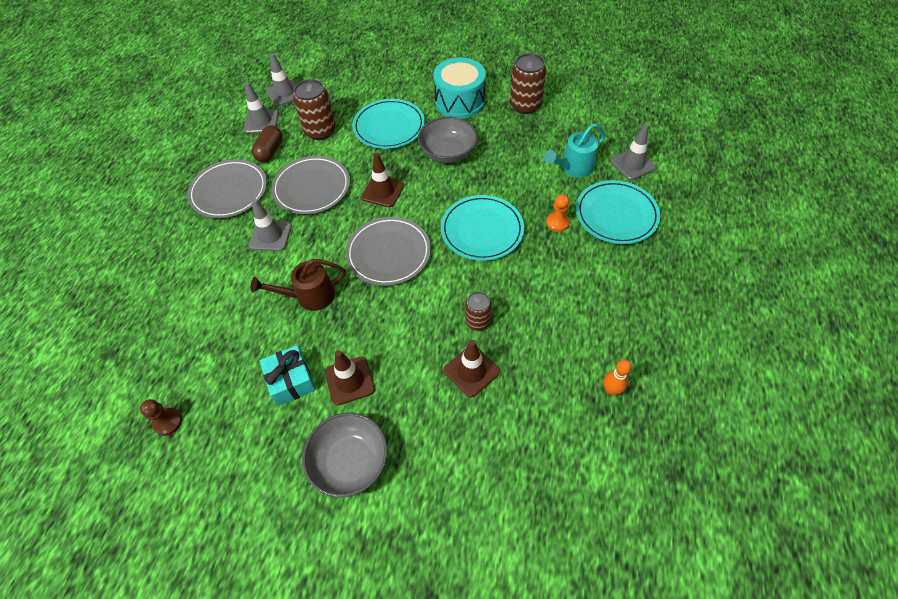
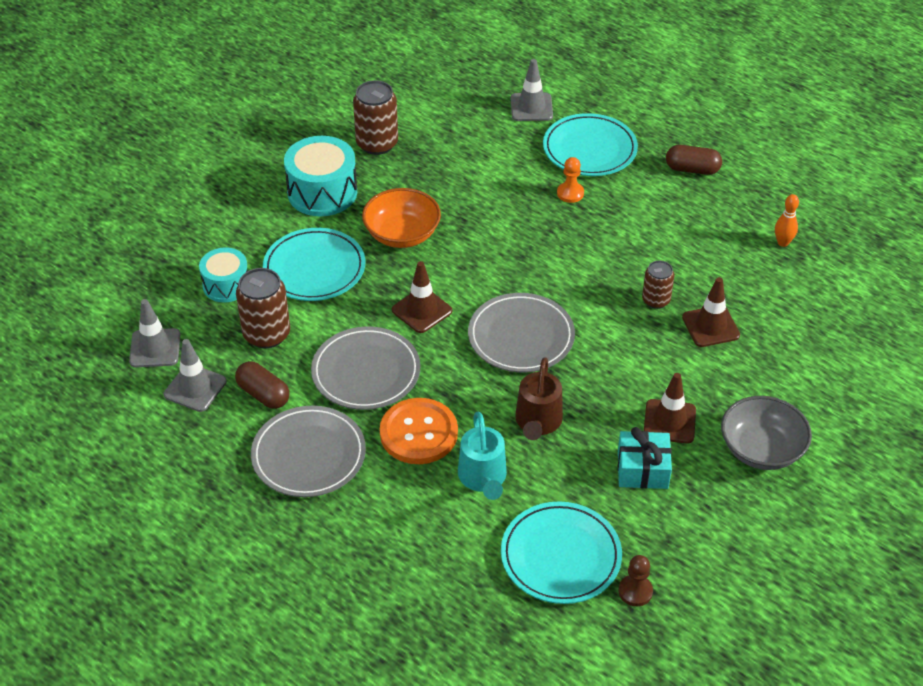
camera: 65 degrees left, 10 degrees down
(270, 235) = (418, 433): grey traffic cone -> orange button
(351, 97) = (226, 285): none -> turquoise drum
(448, 152) = (402, 234): grey bowl -> orange bowl
(482, 230) = (540, 252): turquoise plate -> turquoise plate (560, 556)
(573, 168) = (504, 150): turquoise watering can -> turquoise watering can (483, 478)
(649, 289) = (692, 169): none -> brown capsule

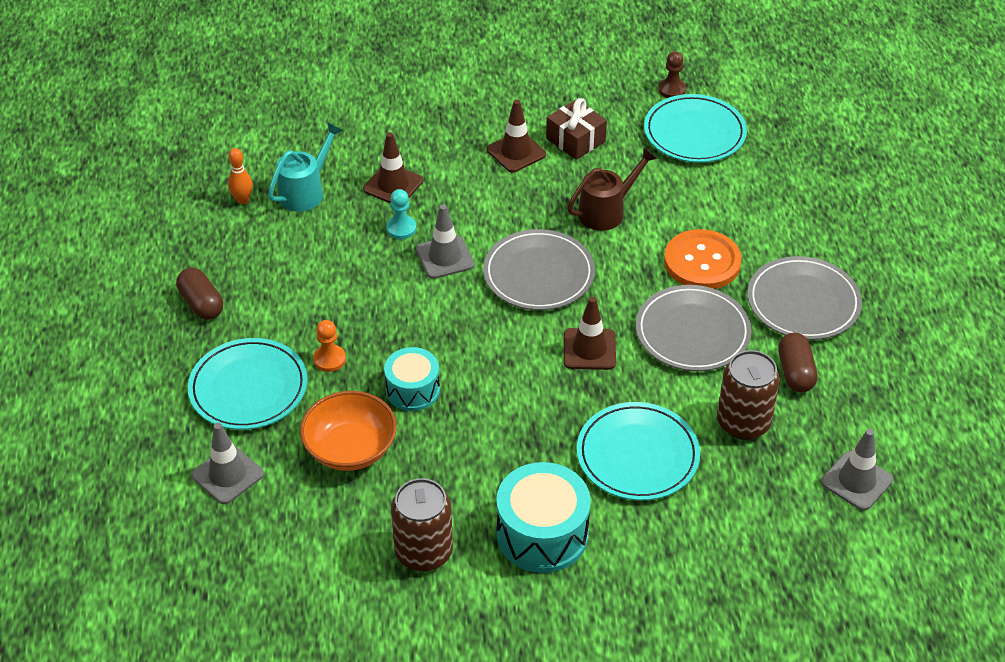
camera: 135 degrees left, 0 degrees up
(195, 388) = (850, 418): grey traffic cone -> grey traffic cone (445, 257)
(226, 285) = (735, 498): turquoise drum -> turquoise drum (413, 390)
(402, 234) = (522, 431): orange bowl -> orange bowl (350, 448)
(483, 478) = (690, 204): turquoise watering can -> turquoise watering can (306, 191)
(642, 469) = (575, 140): turquoise gift -> brown gift
(656, 300) = (401, 228): brown can -> turquoise pawn
(761, 449) = (483, 100): grey bowl -> none

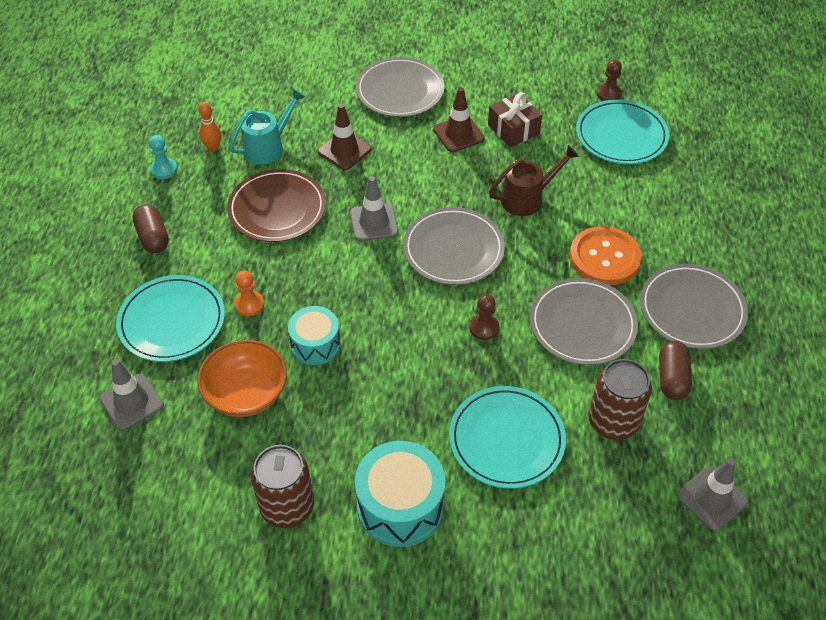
camera: 10 degrees right, 5 degrees up
(333, 256) = (277, 209): none -> brown plate
(401, 228) = (342, 191): turquoise pawn -> turquoise pawn (164, 169)
(439, 113) = (400, 91): none -> grey plate
(589, 349) = (484, 328): brown traffic cone -> brown pawn

